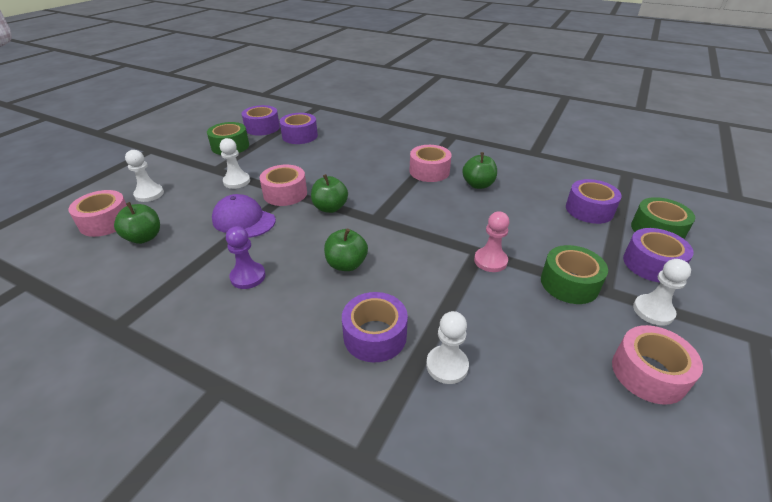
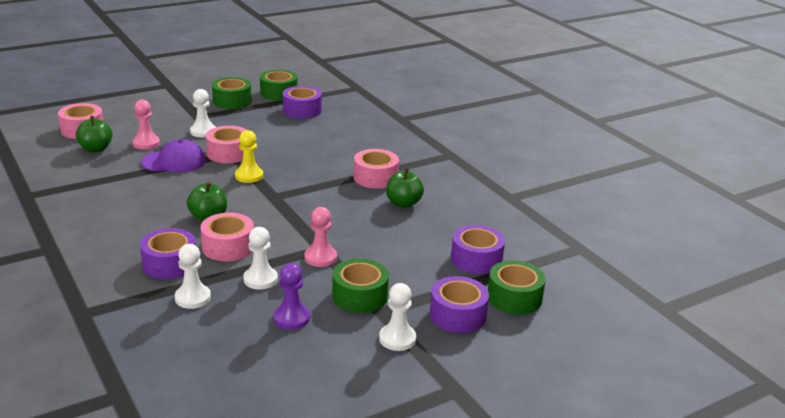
camera: 30 degrees right, 10 degrees down
(149, 194) = (130, 120): white pawn -> white pawn (260, 279)
(193, 212) = (146, 143): none -> pink pawn
(243, 220) = (174, 161): purple cap -> purple cap turned 105 degrees clockwise
(248, 277) = (133, 199): purple pawn -> purple pawn (291, 318)
(262, 128) = (279, 93): purple tape -> green tape
(330, 208) = (249, 176): green apple -> yellow pawn
(648, 373) = (324, 363): pink tape -> pink tape (228, 247)

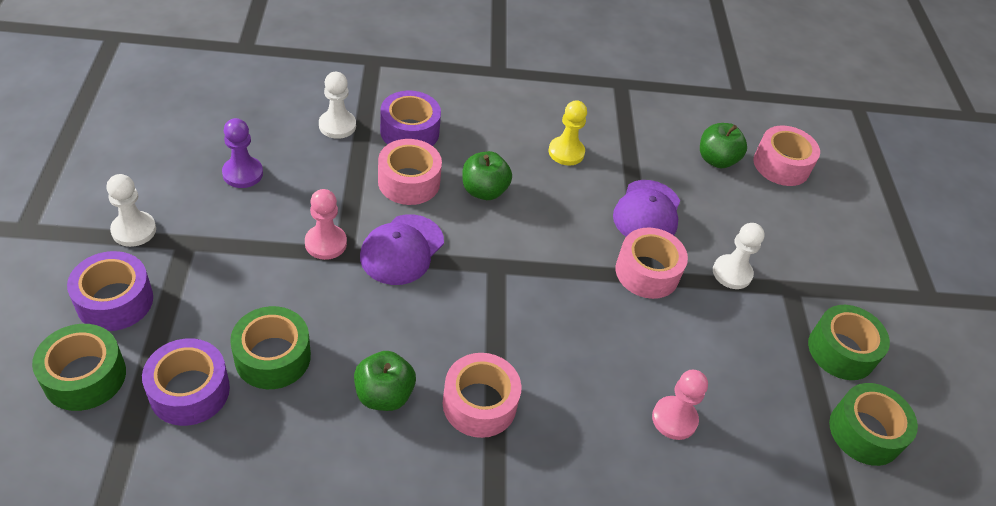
camera: 115 degrees right, 20 degrees up
(146, 143) = (715, 206): pink pawn -> pink pawn (674, 419)
(249, 176) = (567, 266): yellow pawn -> yellow pawn (566, 152)
(260, 279) = (327, 180): white pawn -> none
(295, 230) = (402, 249): none -> purple cap
(302, 110) = (774, 431): purple tape -> none
(360, 296) = (227, 239): green tape -> green tape (272, 357)

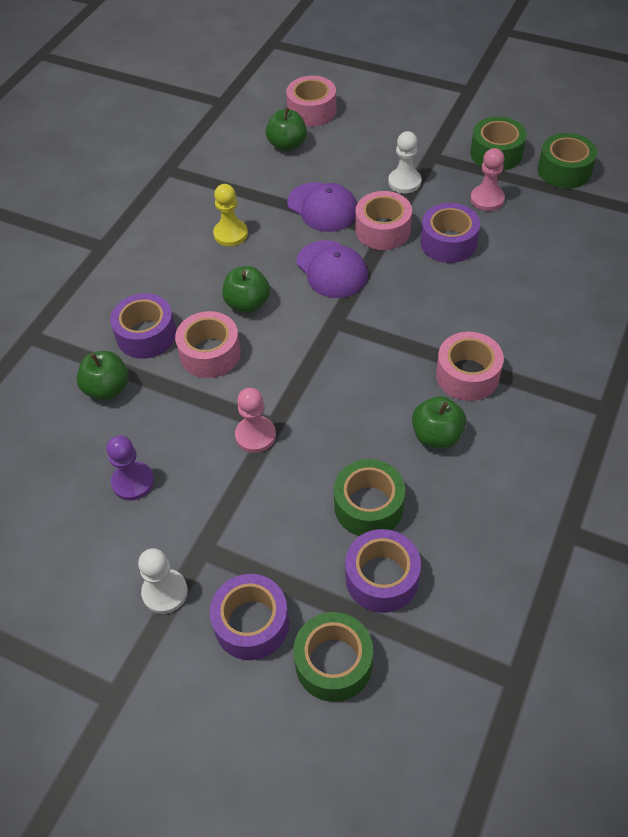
camera: 55 degrees left, 5 degrees up
(337, 125) = (107, 389): white pawn -> green apple
(402, 249) = (288, 381): purple cap -> purple cap (332, 269)
(665, 337) = (448, 242): none -> purple tape
(674, 419) = (520, 265): pink pawn -> pink pawn (487, 199)

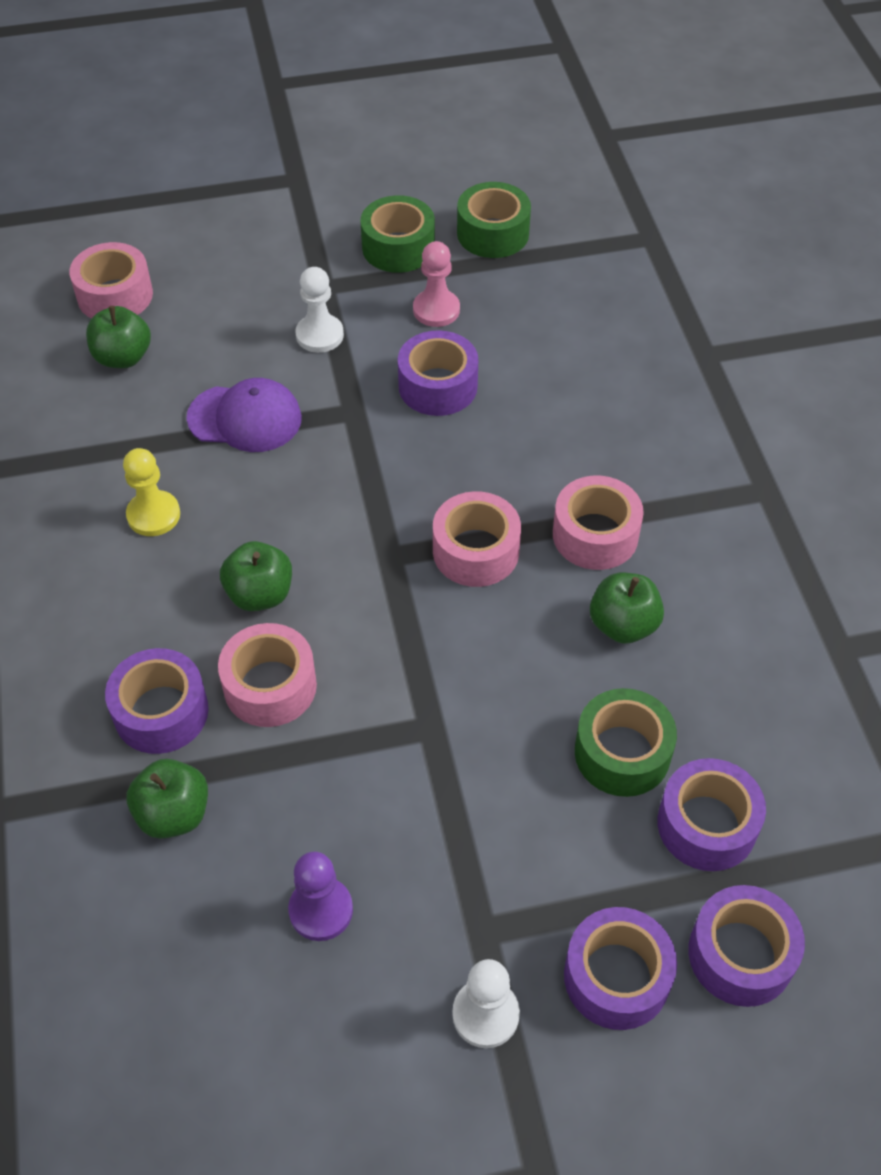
camera: 40 degrees left, 0 degrees up
(255, 435) = (420, 753): pink pawn -> none
(332, 269) = (328, 493): purple cap -> none
(333, 663) = (740, 954): green tape -> purple tape
(383, 230) = (346, 410): pink tape -> pink tape (476, 551)

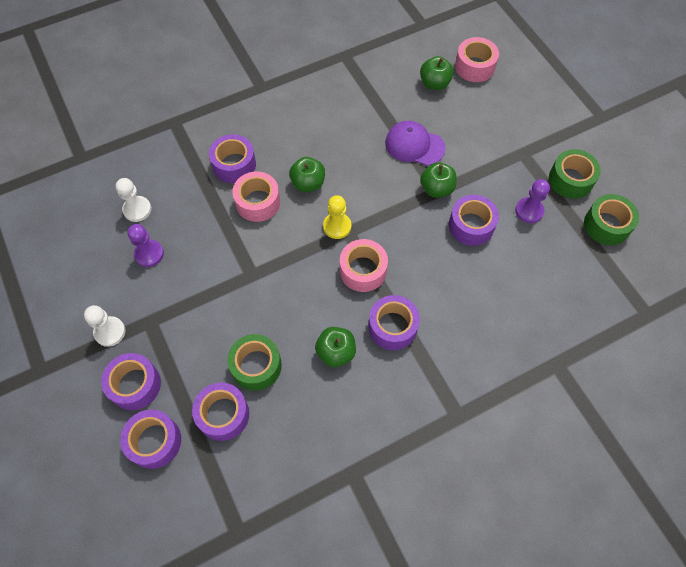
camera: 75 degrees right, 10 degrees up
(153, 515) = (341, 127): yellow pawn -> yellow pawn (337, 226)
(173, 814) = (185, 185): green apple -> green apple (436, 189)
(245, 418) = (414, 145): purple cap -> purple cap turned 120 degrees clockwise
(319, 335) = (485, 161): white pawn -> white pawn (137, 209)
(436, 310) = (529, 211): pink pawn -> purple pawn
(595, 535) = (392, 327): pink tape -> purple tape

